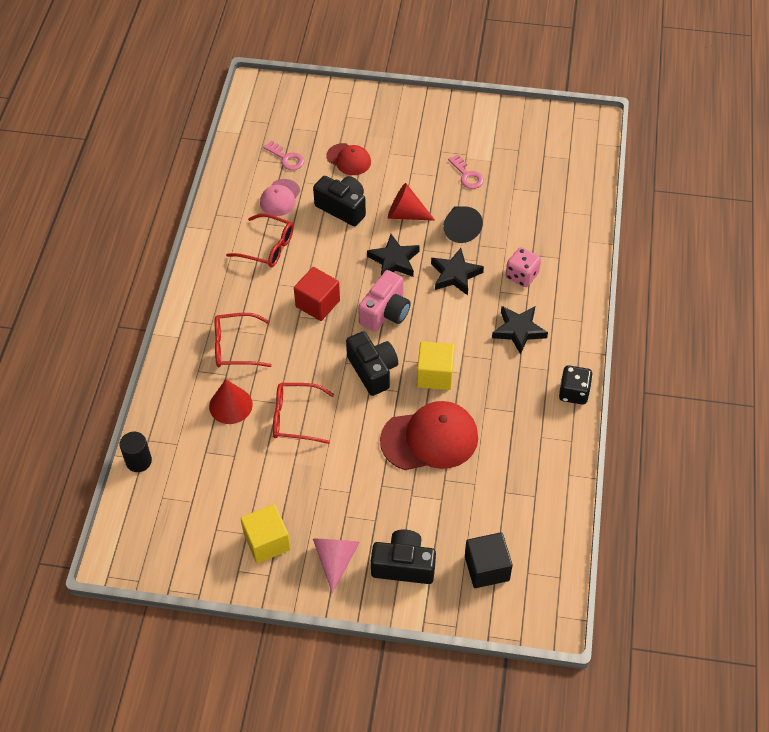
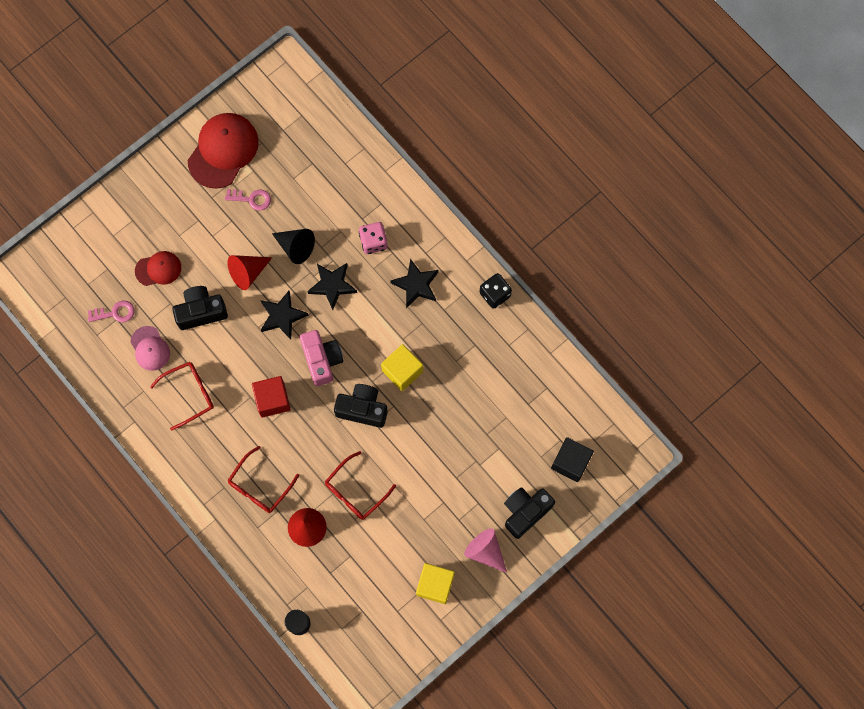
camera: 50 degrees left, 20 degrees up
(430, 439) = (448, 417): red cap -> red cap (223, 151)

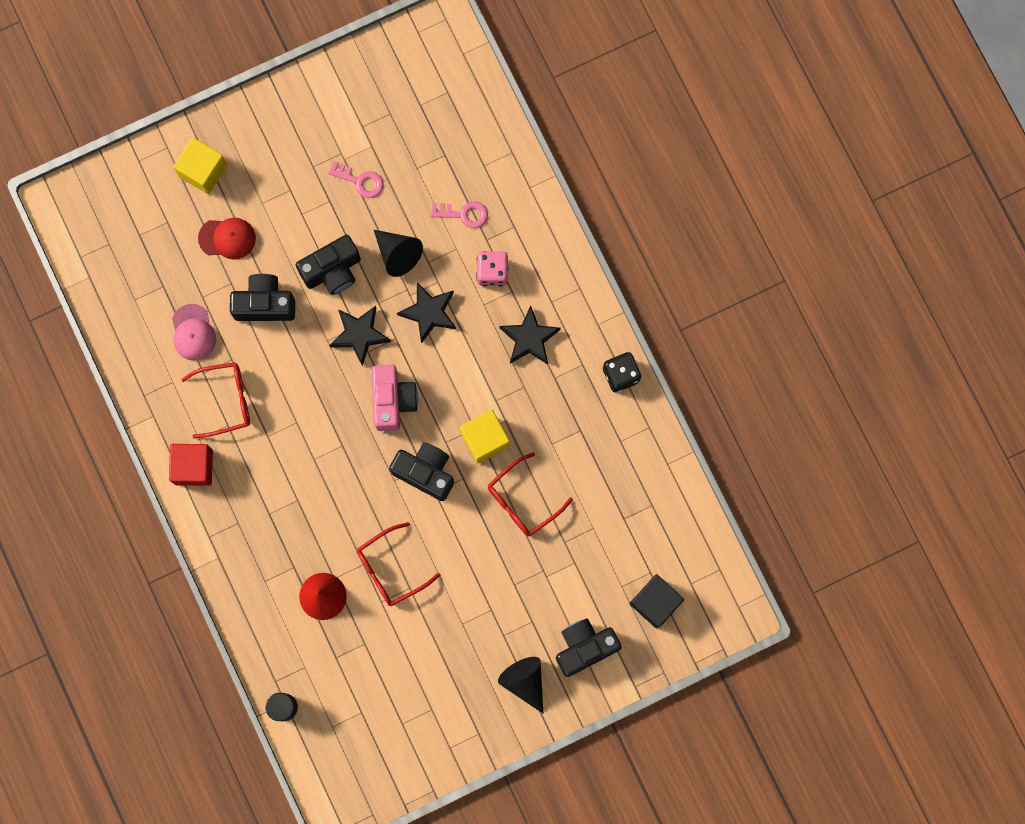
camera: 15 degrees right, 5 degrees up
(115, 313) = (163, 278): pink key -> pink key (464, 214)
(223, 151) = (341, 112): red cap -> none
(248, 273) = (332, 270): red cone -> black camera
(259, 486) = (280, 532): red glasses -> red glasses (523, 500)
(272, 400) = (322, 433): red cube -> red cube (194, 467)
(435, 585) = (455, 705): yellow cube -> yellow cube (203, 170)
(485, 551) = (524, 681): pink cone -> black cone

